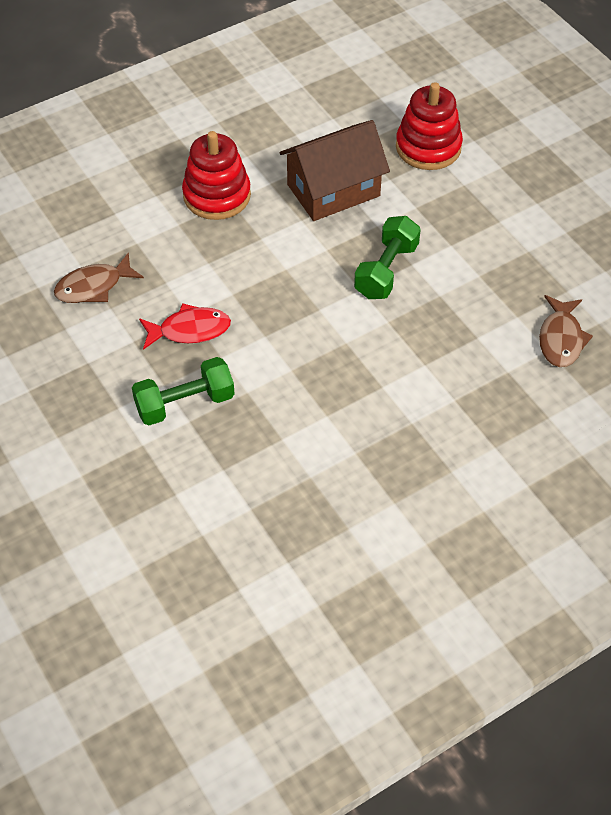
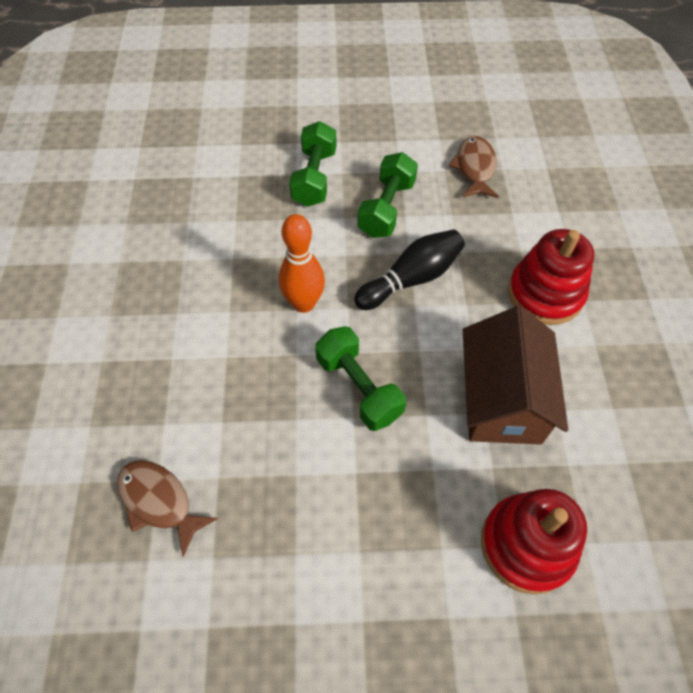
camera: 120 degrees right, 5 degrees up
(189, 330) = (386, 208): red fish -> green dumbbell
(260, 281) = (411, 279): none -> black bowling pin
(337, 339) = (304, 303): none -> orange bowling pin

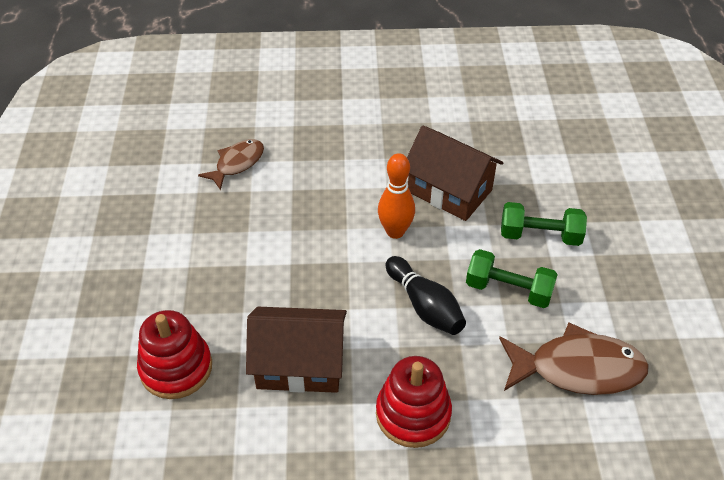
camera: 90 degrees right, 10 degrees down
(243, 249) = (449, 191): none -> brown house
(358, 388) = (315, 267): green dumbbell -> none
(475, 168) = (577, 369): brown fish -> brown fish, size x1.63

